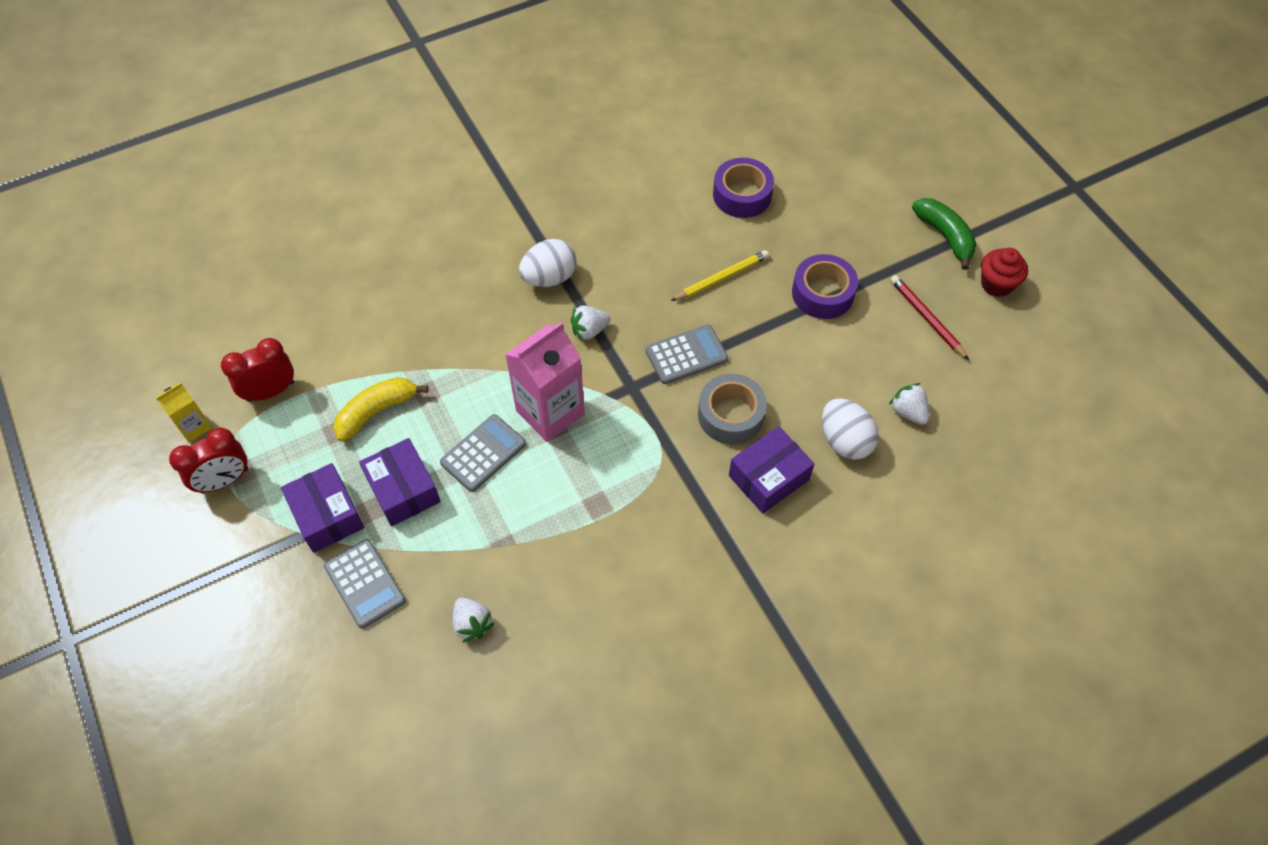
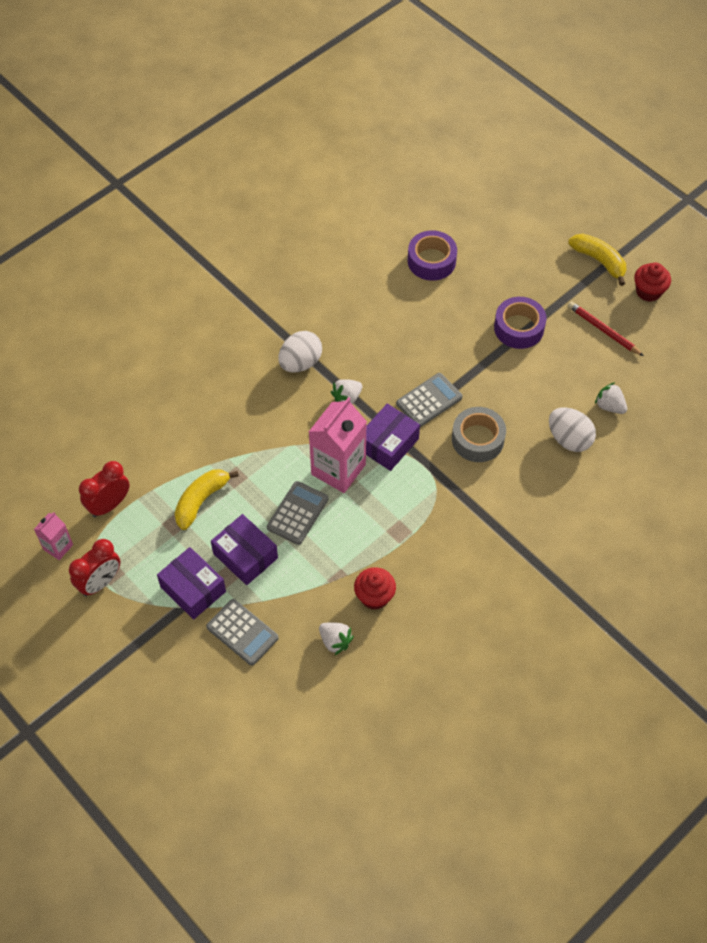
camera: 15 degrees left, 0 degrees up
(194, 426) = (58, 547): yellow carton -> pink carton
(540, 579) = (374, 596): none -> red cupcake
(722, 278) = (437, 333): yellow pencil -> none
(768, 477) = (521, 480): purple box -> purple box (388, 444)
(945, 236) = (599, 261): green banana -> yellow banana

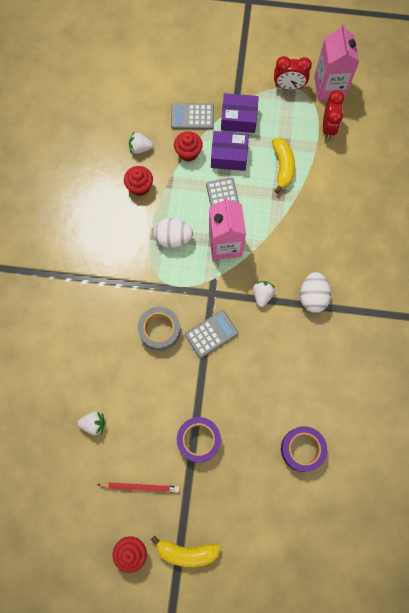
camera: 140 degrees right, 15 degrees up
(58, 547) = (329, 87): pink carton -> pink carton, size x1.91
(100, 582) = (289, 86): red clock -> red clock turned 90 degrees counterclockwise
(286, 594) = (188, 153): none -> red cupcake
(388, 444) = (210, 284): purple box -> none
(429, 400) = (211, 334): grey calculator -> grey calculator turned 135 degrees counterclockwise
(569, 439) = (103, 376): white egg -> white egg (173, 238)

